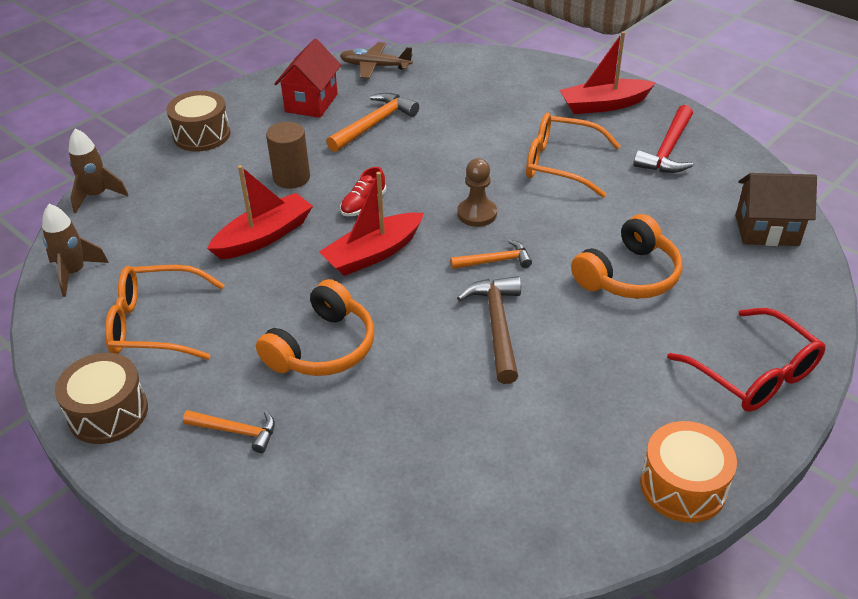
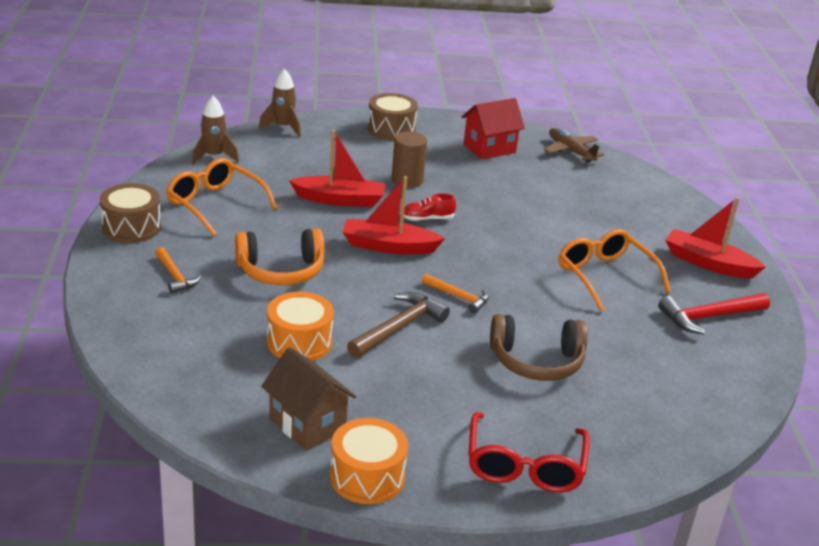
camera: 40 degrees right, 10 degrees down
(374, 124) = (511, 182): orange hammer -> none
(445, 406) = (299, 342): none -> orange drum
(477, 214) = (492, 267): brown pawn -> none
(629, 275) = (536, 361): orange headphones -> brown headphones
(767, 230) = (697, 407): brown house -> brown house (307, 424)

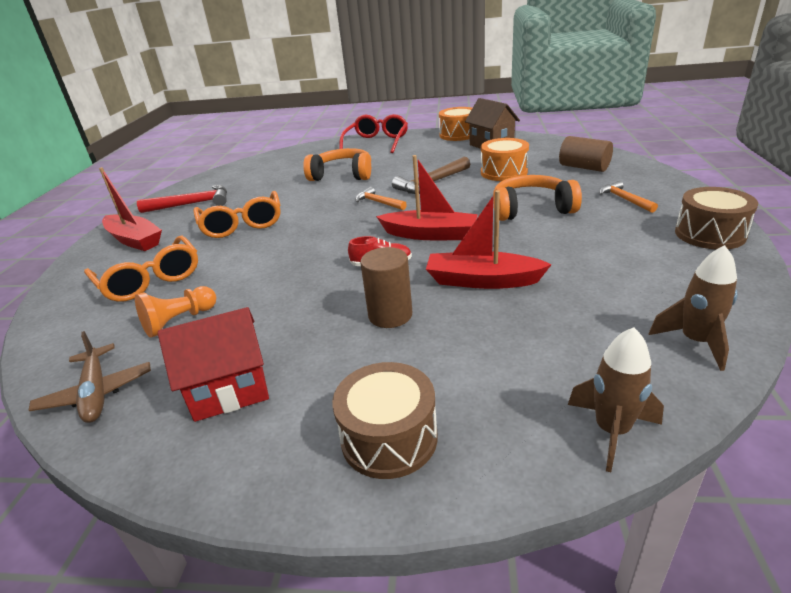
camera: 165 degrees left, 0 degrees up
(187, 341) = (584, 167): none -> brown cylinder
(215, 204) = (636, 265): orange glasses -> orange glasses (150, 280)
(536, 361) = (342, 175): brown headphones -> orange headphones
(563, 185) = (179, 321): none -> orange pawn

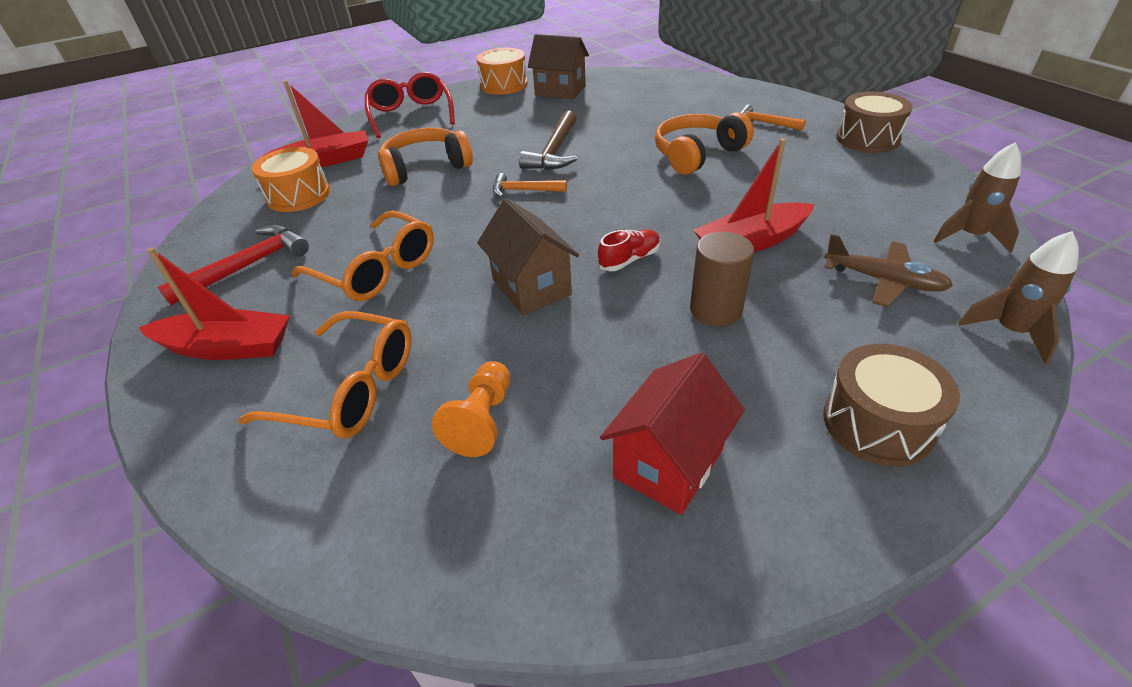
camera: 35 degrees left, 10 degrees up
(96, 393) = (507, 555): brown plane -> brown plane (883, 281)
(302, 260) = (531, 287): none -> brown house
(430, 234) = (635, 210): red boat -> red boat (326, 161)
(504, 172) = (616, 120): orange drum -> orange drum (298, 195)
(584, 167) = (687, 97): brown cylinder -> none

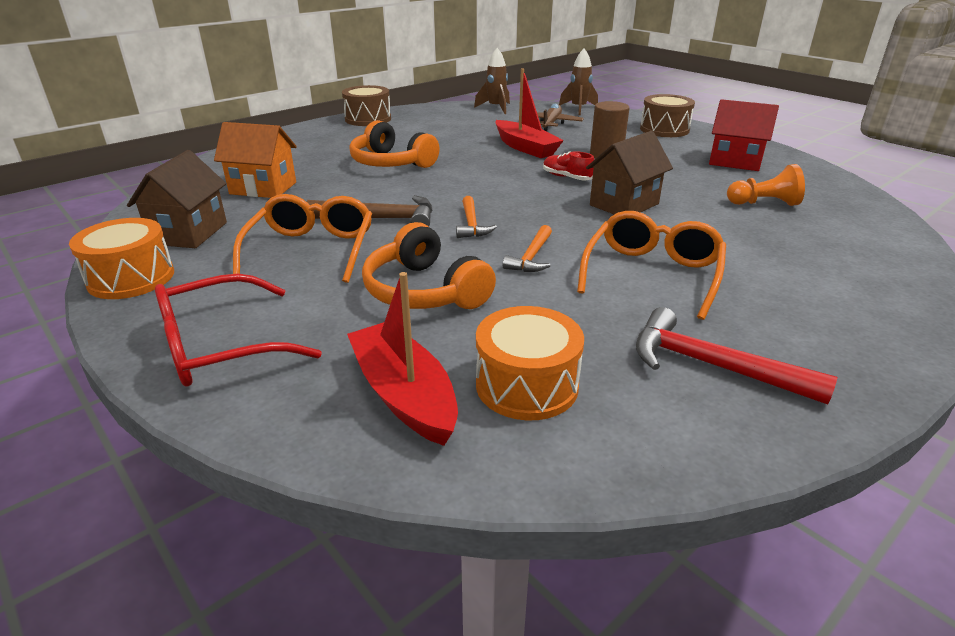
camera: 105 degrees left, 10 degrees down
(228, 347) = (828, 325): red boat -> none
(349, 389) = (795, 250): orange glasses -> orange glasses (311, 250)
(639, 104) = (263, 188): none -> orange house
(764, 123) = (330, 143): orange hammer -> orange hammer (531, 257)

